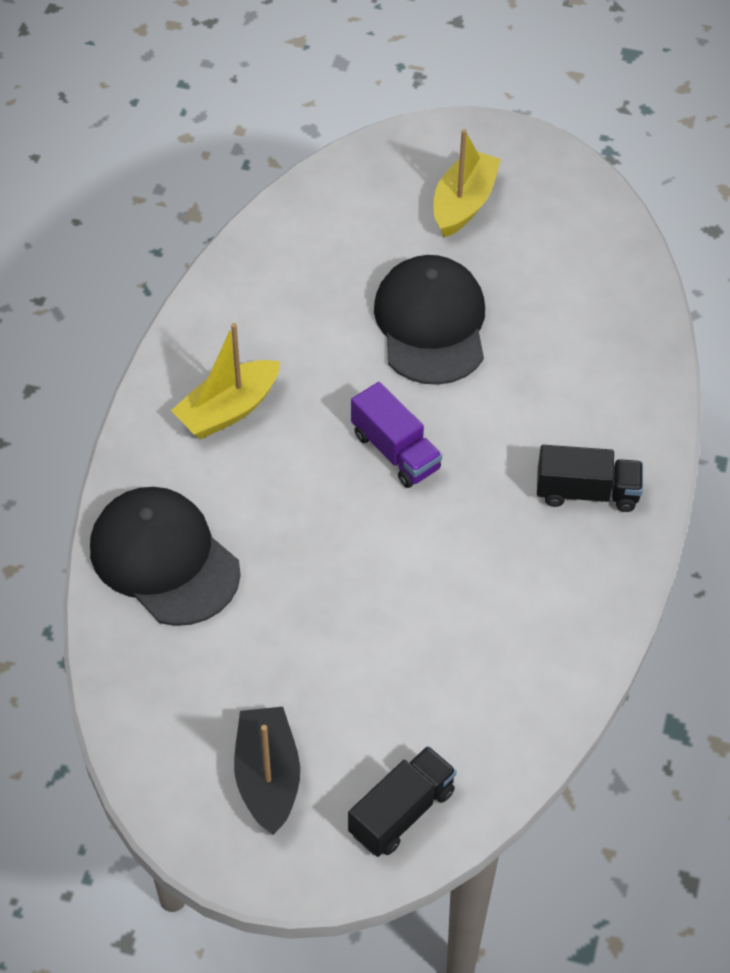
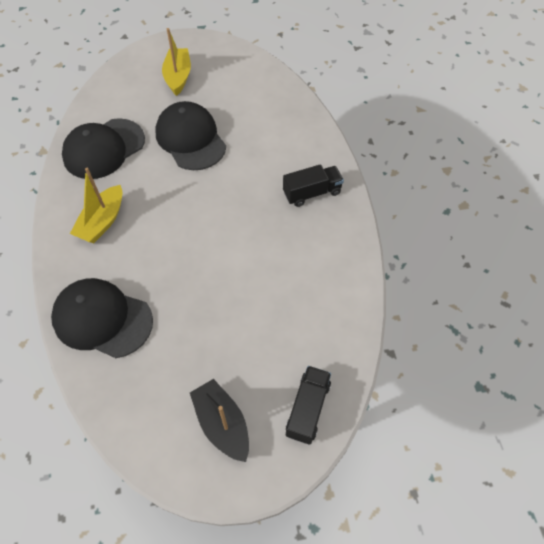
camera: 25 degrees left, 5 degrees up
(282, 289) = (104, 149): none -> black cap
(395, 451) = (204, 209): purple truck -> none

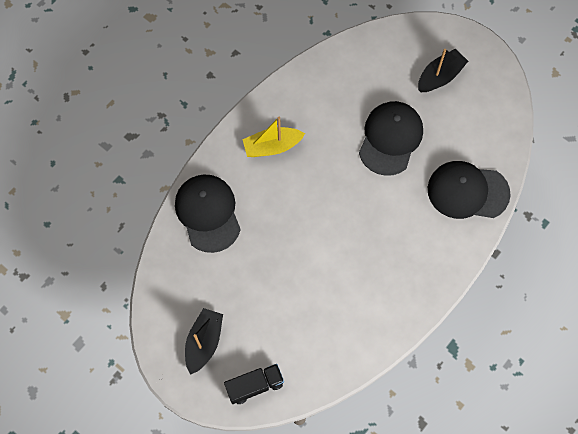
camera: 50 degrees right, 10 degrees up
(104, 149) = (328, 91): black cap -> black cap (467, 191)
(178, 77) = (440, 76): yellow boat -> black boat
(312, 193) = (420, 262): black truck -> none

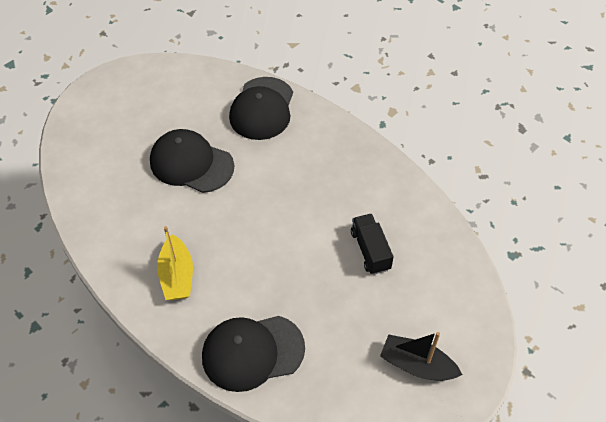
camera: 85 degrees left, 15 degrees down
(255, 386) = (467, 314): black truck -> black truck (370, 250)
(440, 76) = (129, 115): black boat -> none

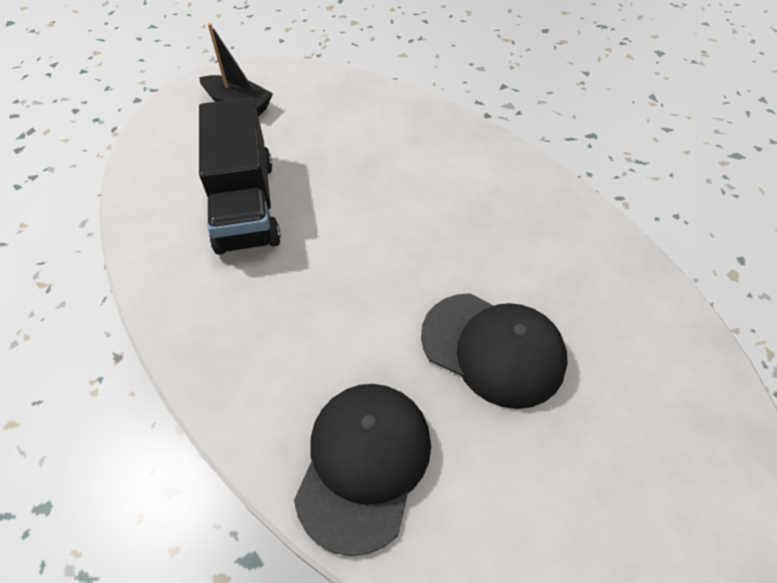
camera: 175 degrees left, 0 degrees up
(177, 276) = (491, 193): yellow boat -> none
(252, 352) = (401, 122): black cap -> none
(370, 250) = (245, 205): black truck -> black truck, size x1.88

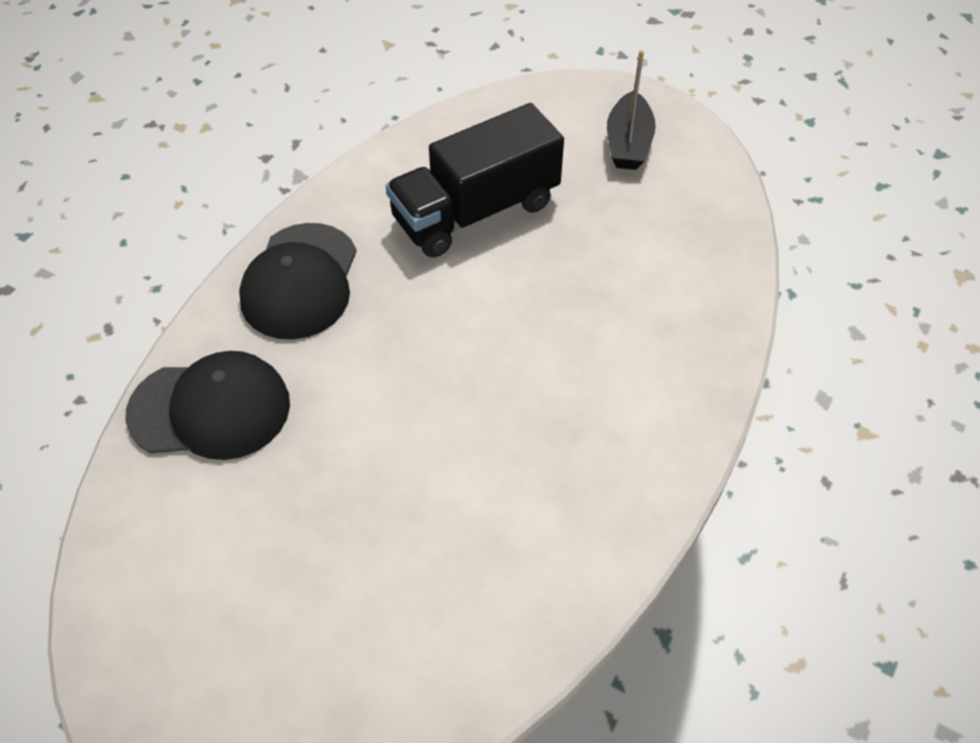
camera: 70 degrees right, 0 degrees up
(493, 348) = (369, 485): black cap -> black cap (300, 281)

